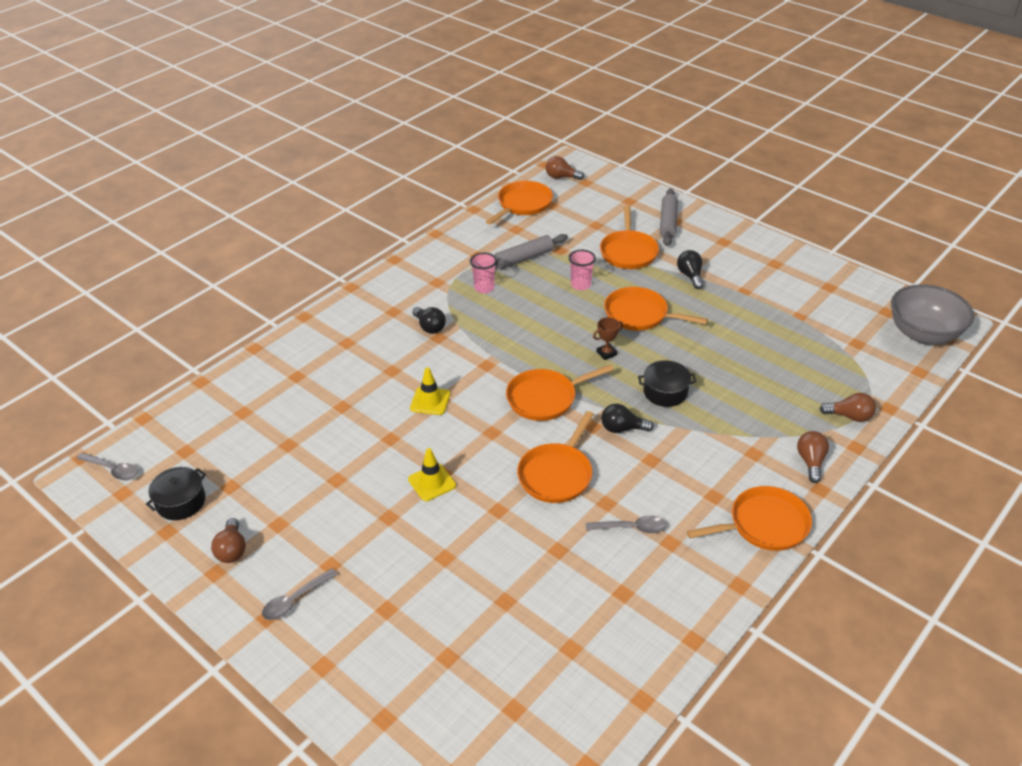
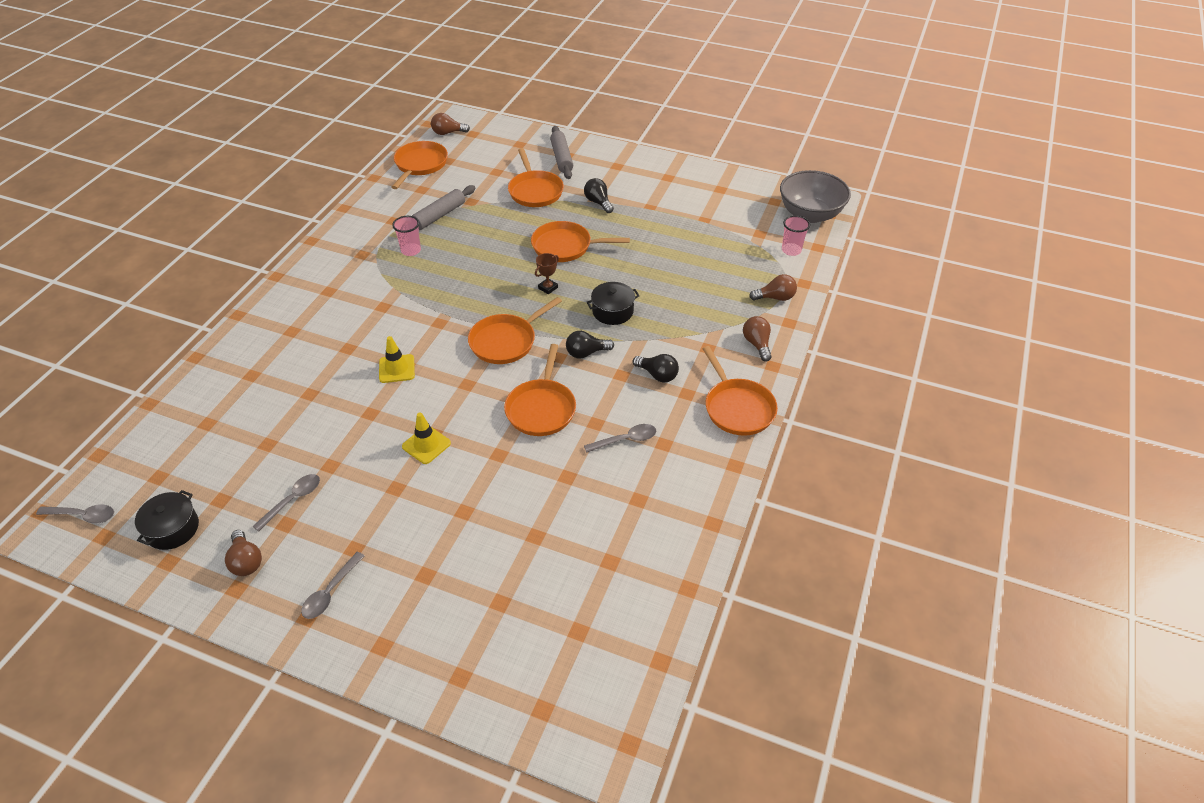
camera: 20 degrees left, 5 degrees up
(292, 504) = (292, 500): none -> grey spoon
(429, 327) = (370, 298): black light bulb -> black light bulb (657, 375)
(581, 285) = (502, 230): pink cup -> pink cup (791, 250)
(764, 525) = (737, 408): orange pan -> orange pan turned 105 degrees clockwise

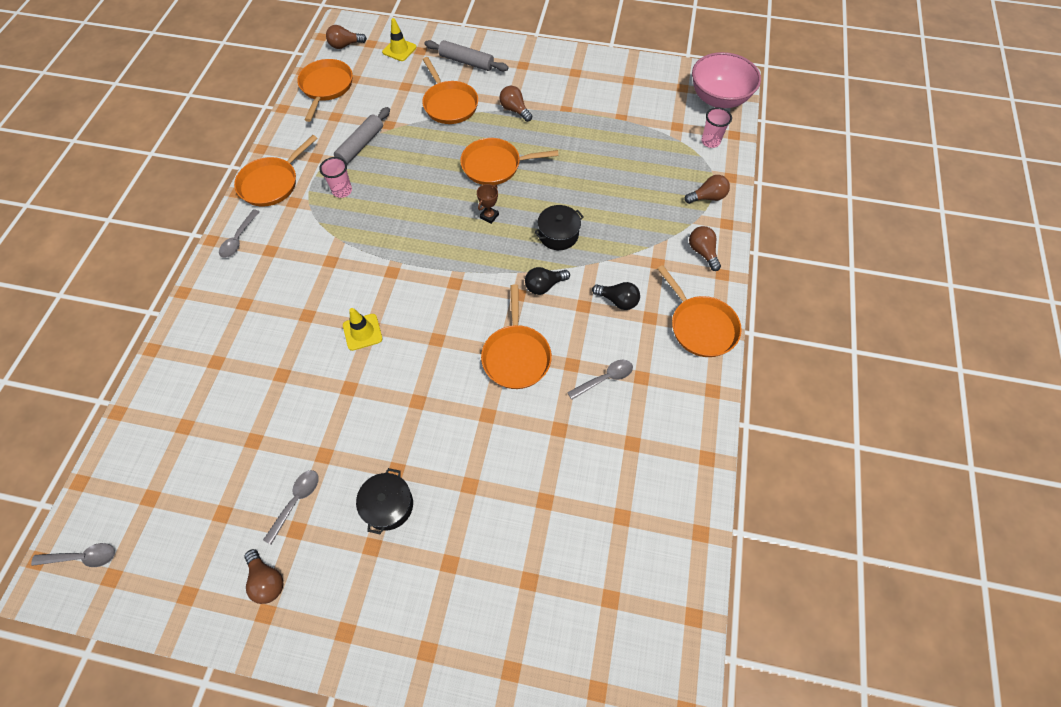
camera: 10 degrees left, 15 degrees up
(172, 529) = (181, 556): black pot -> black pot (388, 505)
(330, 591) = (361, 599): grey spoon -> grey spoon (239, 239)
(426, 445) = (414, 415): yellow traffic cone -> yellow traffic cone (399, 50)
(506, 341) = (463, 284): orange pan -> orange pan (272, 183)
(561, 158) = (466, 62): grey rolling pin -> grey rolling pin turned 45 degrees counterclockwise
(598, 202) = (515, 110): black light bulb -> brown light bulb
(810, 214) = (718, 98): grey bowl -> pink bowl

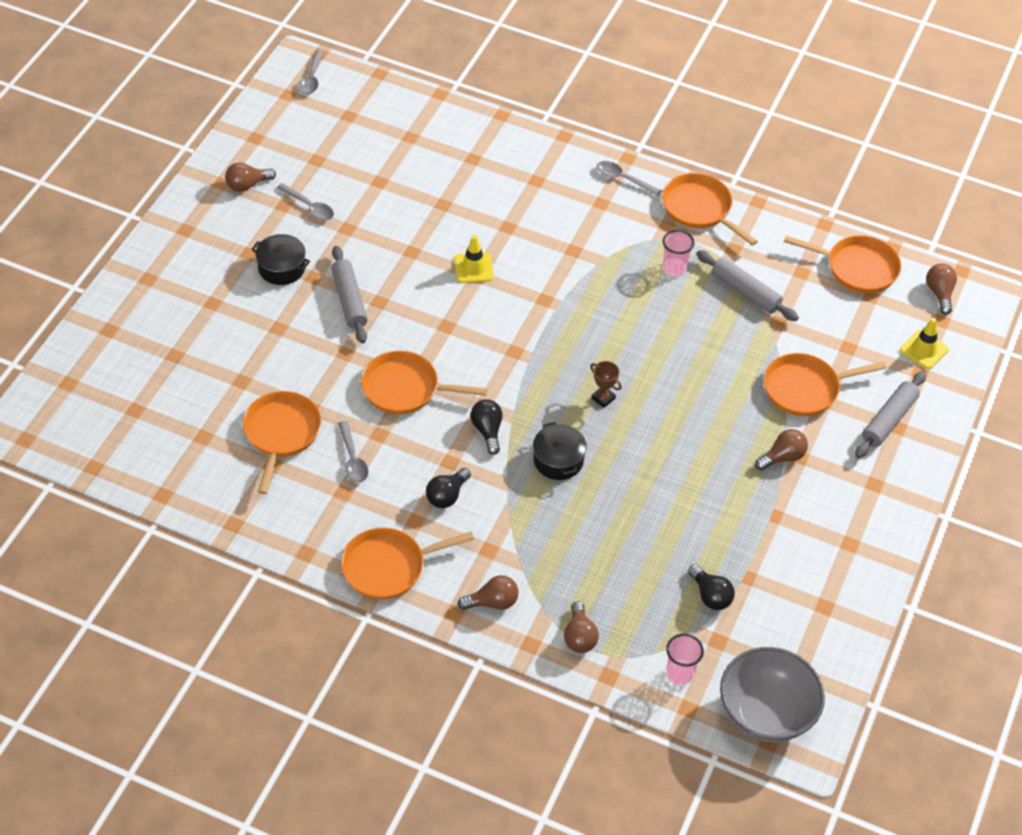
camera: 100 degrees right, 10 degrees down
(421, 428) = (349, 300): none -> grey rolling pin
(495, 165) = (684, 418): orange pan -> orange pan (281, 434)
(644, 134) = (710, 595): none -> black light bulb
(718, 98) = (766, 713): pink bowl -> grey bowl

